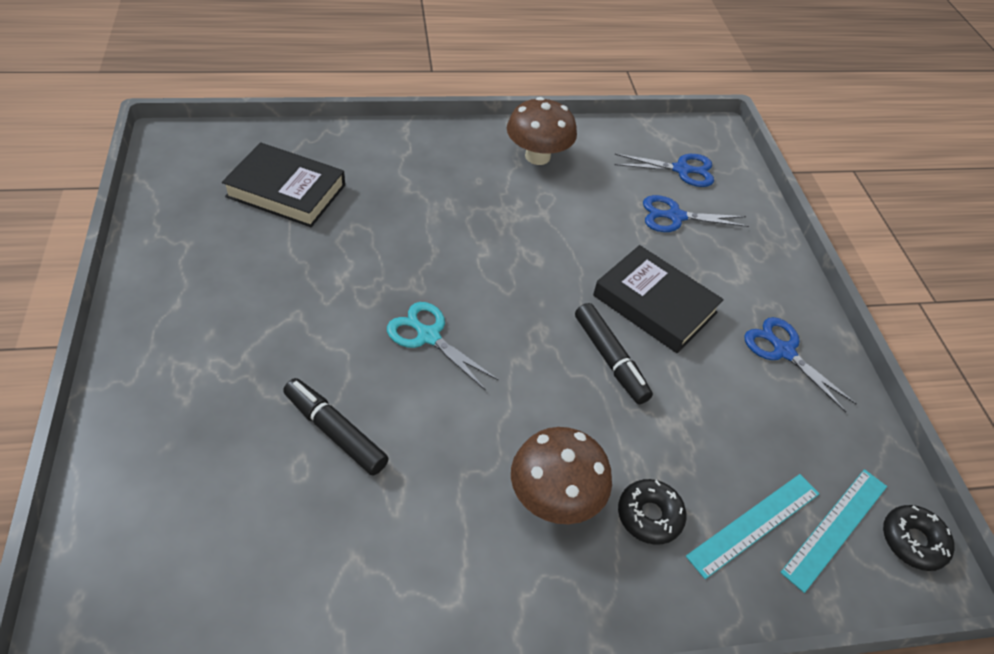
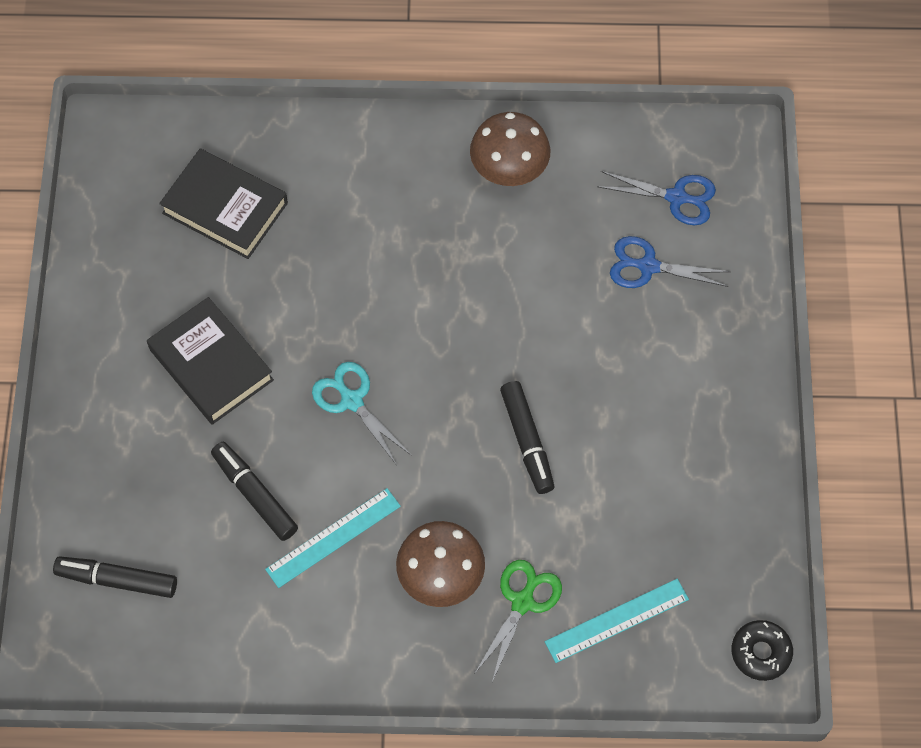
camera: 15 degrees right, 15 degrees up
(173, 540) = (117, 580): none -> black marker
(649, 516) = (522, 602): black donut -> green scissors
(655, 304) = (591, 380): black book -> black book (211, 364)
(784, 351) = (711, 447): blue scissors -> none
(835, 527) = (692, 632): turquoise ruler -> turquoise ruler (333, 537)

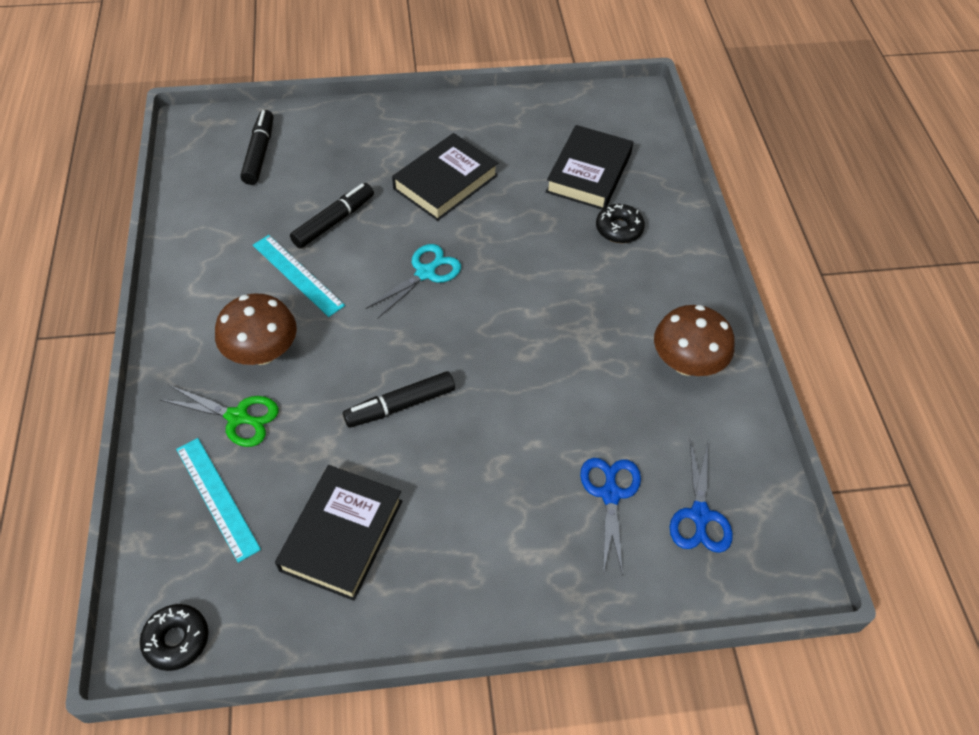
camera: 80 degrees right, 10 degrees down
(318, 194) = (619, 229): none -> black donut
(668, 505) = (342, 535): none -> black book

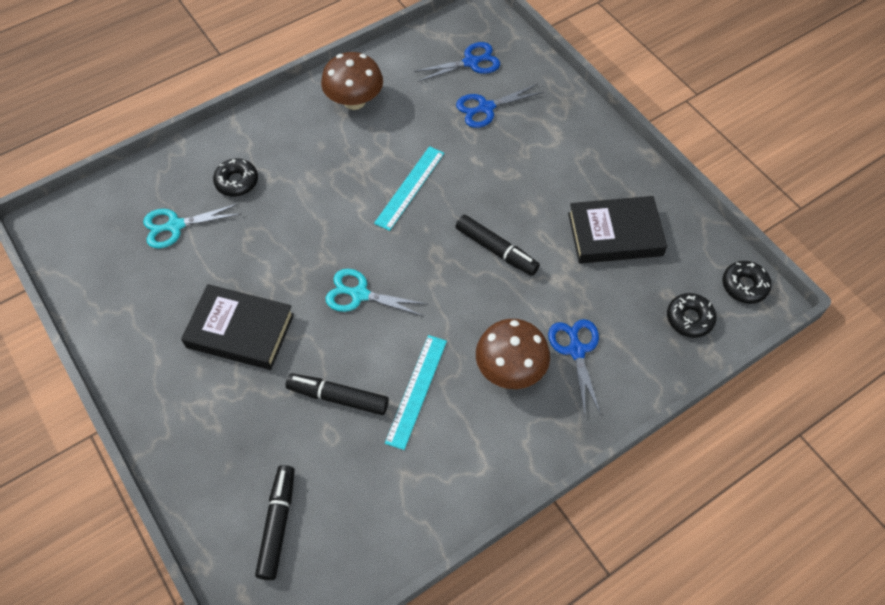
camera: 115 degrees left, 5 degrees up
(186, 548) = (689, 318): none -> black donut
(217, 498) = (644, 323): turquoise ruler -> turquoise ruler (410, 187)
(237, 417) = (576, 350): green scissors -> blue scissors
(259, 153) = (278, 524): black marker -> black marker turned 120 degrees clockwise
(588, 173) = (175, 226): black book -> turquoise scissors

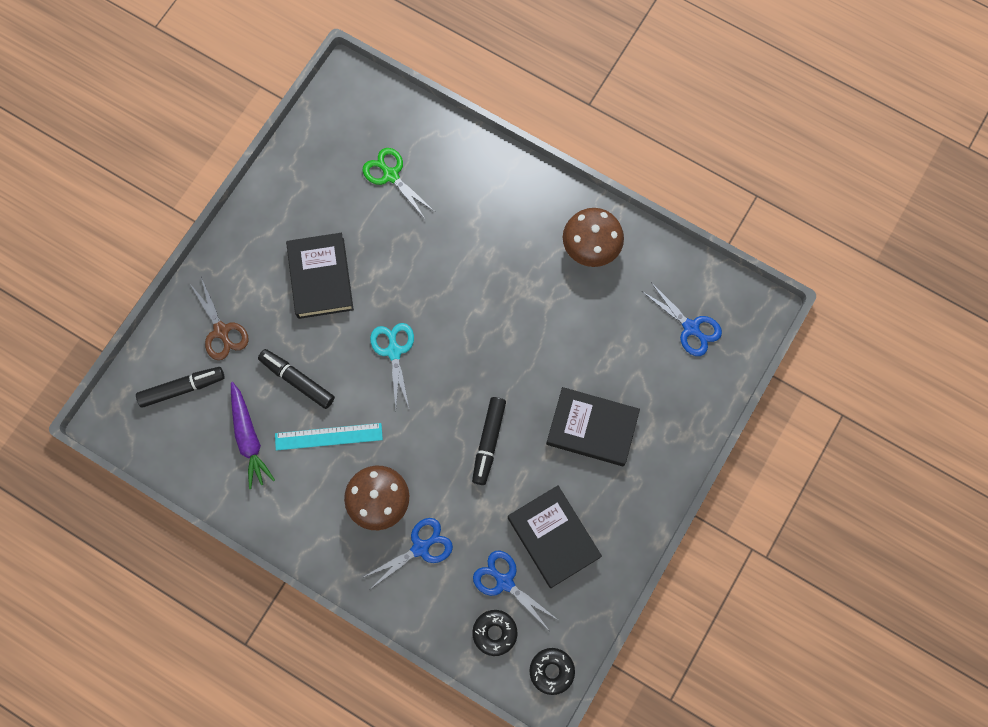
camera: 65 degrees right, 15 degrees up
(175, 226) = (391, 175): turquoise scissors -> green scissors
(236, 454) = (221, 331): none -> brown scissors
(237, 182) = (456, 197): black donut -> none
(338, 397) = (297, 380): black marker -> black marker turned 45 degrees counterclockwise
(375, 473) = (249, 438): none -> purple carrot
(410, 187) = (519, 341): turquoise ruler -> none
(486, 108) = (642, 366): blue scissors -> blue scissors (505, 582)
(524, 165) = (592, 428): none -> black book

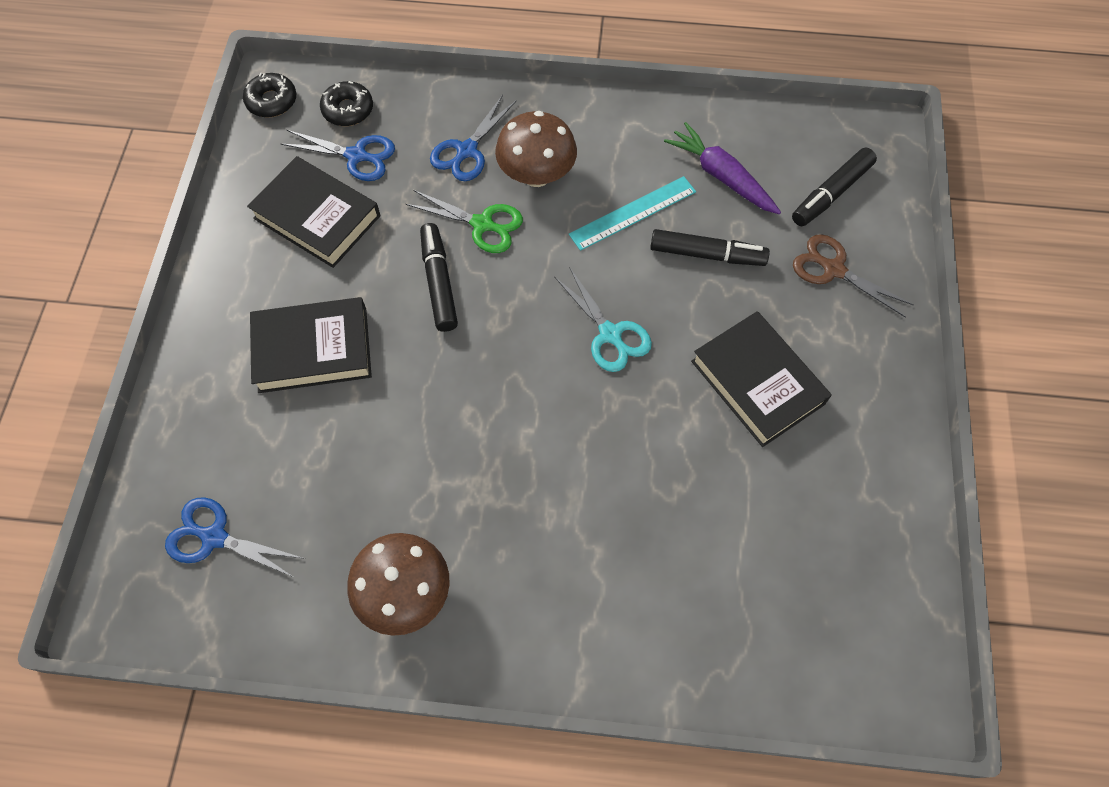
camera: 155 degrees right, 10 degrees down
(391, 175) = (753, 569): green scissors -> green scissors (482, 224)

